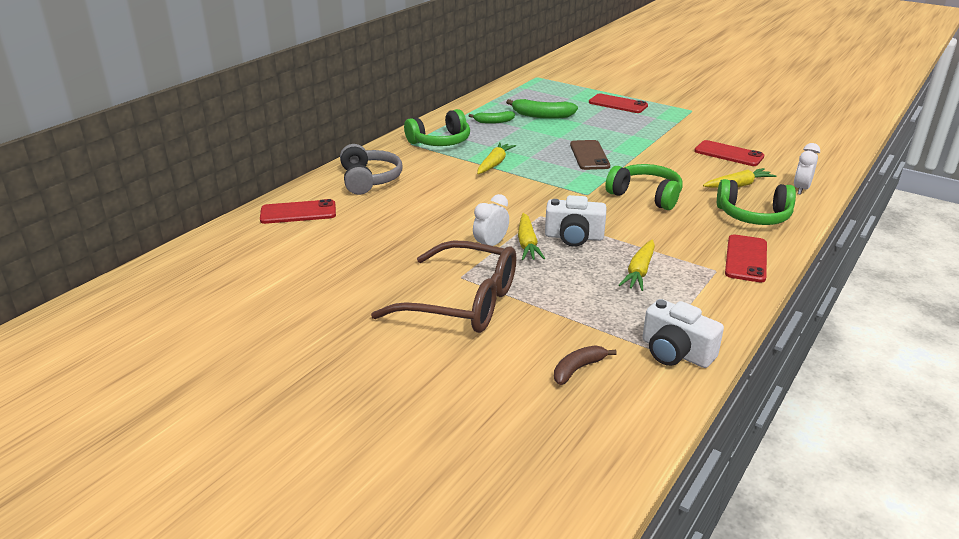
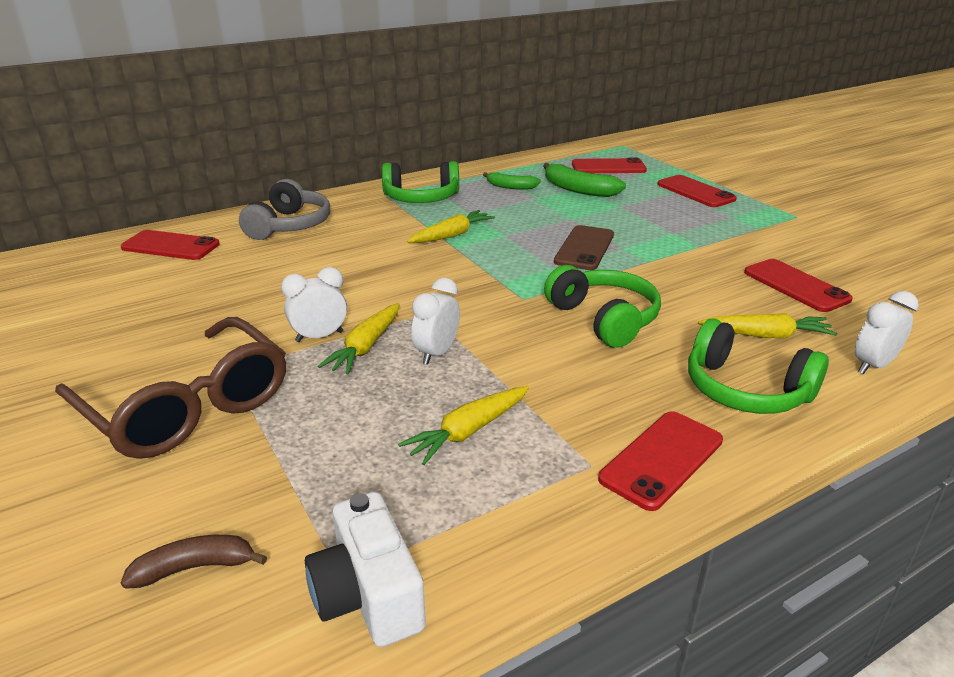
camera: 25 degrees right, 0 degrees up
(544, 95) = (608, 167): none -> red phone
(574, 237) = (437, 353): white camera -> white clock

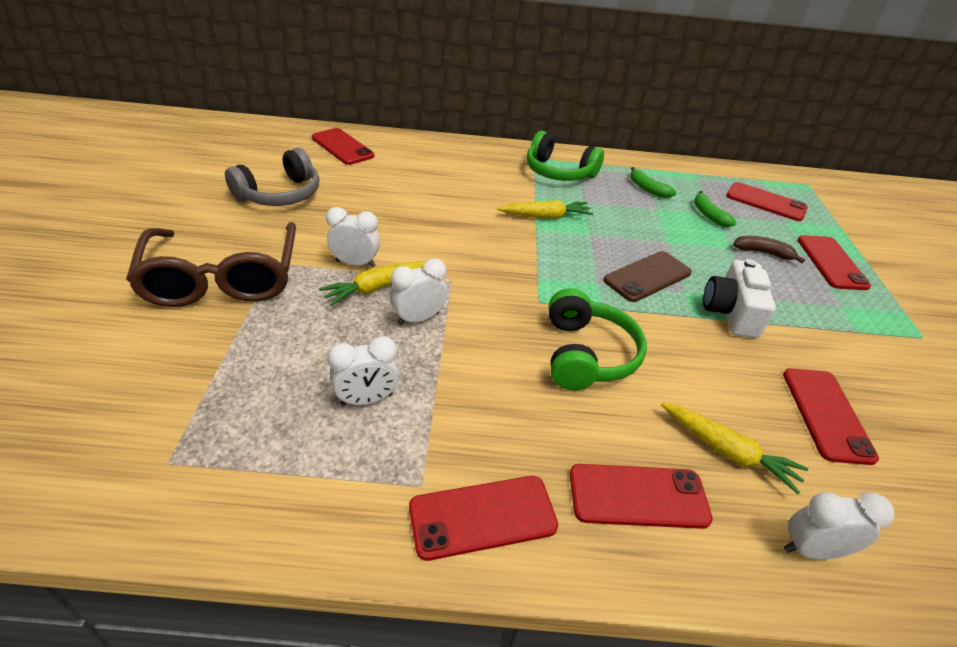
camera: 30 degrees right, 10 degrees up
(195, 568) = (103, 401): brown banana -> brown banana (763, 253)
(289, 225) = (435, 160): grey headphones -> grey headphones (280, 195)
(368, 595) = (164, 489): white camera -> white camera (731, 313)
(469, 431) = (367, 399): yellow carrot -> white clock
(578, 190) = (708, 215): green banana -> green banana, size x0.63
(745, 390) = (638, 496): green headphones -> red phone

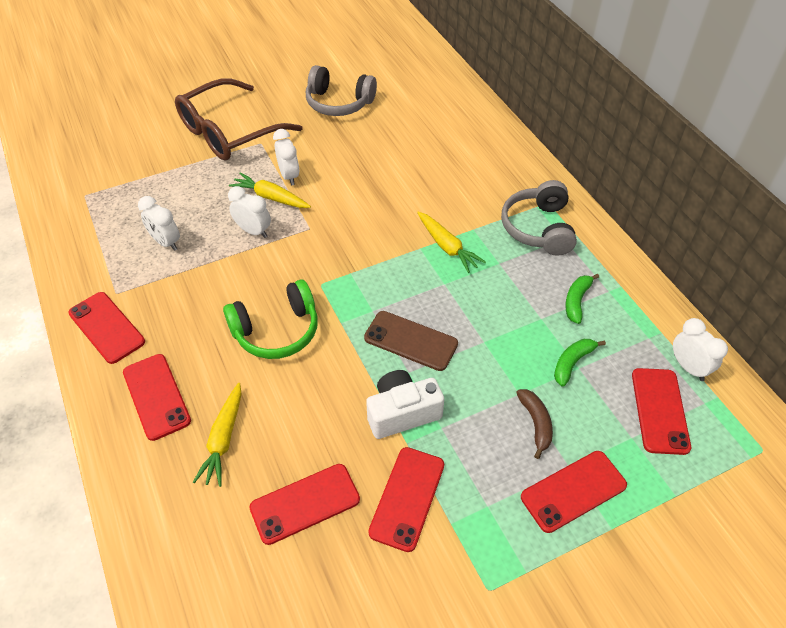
camera: 65 degrees right, 10 degrees up
(342, 147) = (436, 94): red phone -> red phone (407, 498)
(558, 172) = (538, 228): green headphones -> grey headphones
(812, 549) = (157, 504): white clock -> white clock (688, 367)

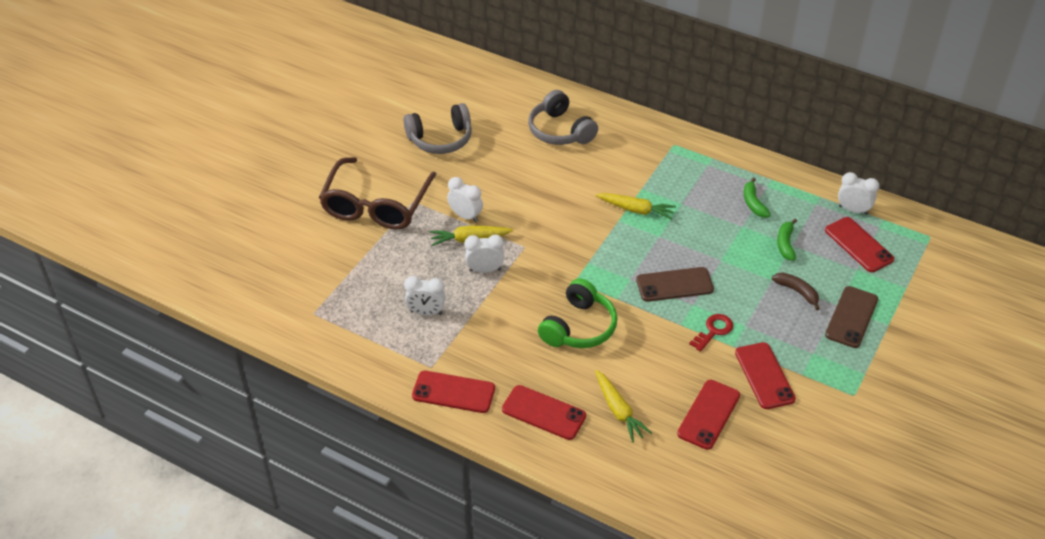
camera: 35 degrees left, 5 degrees down
(402, 413) = (713, 331): white camera -> red key
(538, 228) = (684, 166): grey headphones -> grey headphones (560, 131)
(573, 491) = (851, 317): red phone -> brown phone

